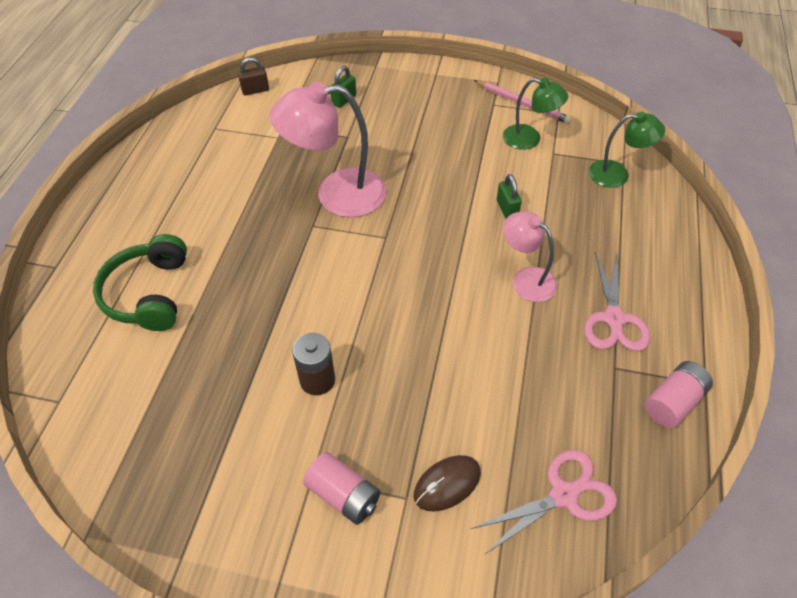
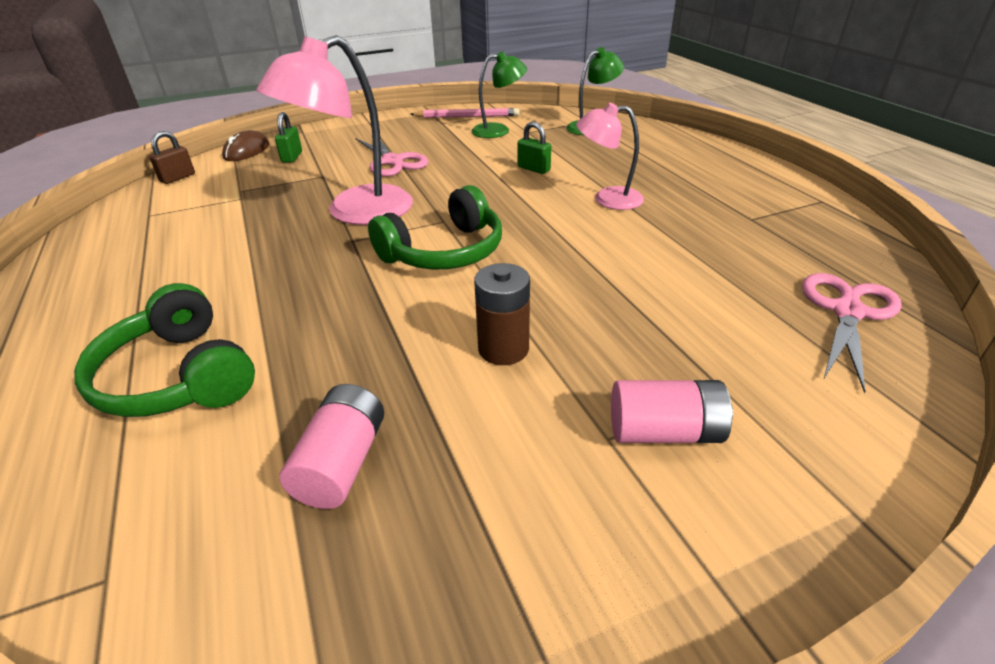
camera: 35 degrees left, 15 degrees down
(358, 271) = (444, 251): none -> green headphones
(447, 484) = (748, 360): brown mouse -> brown mouse (247, 151)
(614, 319) = (707, 194): pink scissors -> pink scissors (392, 161)
(673, 402) = (820, 219): pink battery -> pink battery (342, 463)

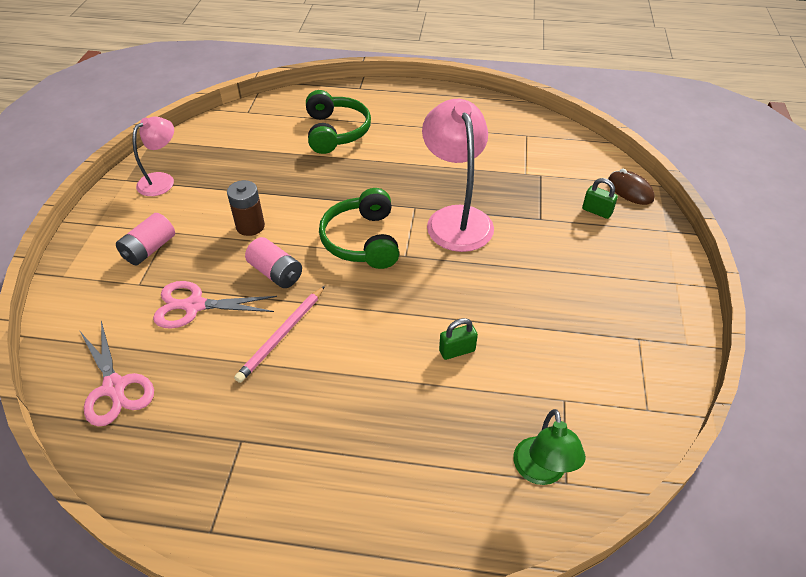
camera: 120 degrees right, 10 degrees up
(177, 178) = (588, 151): brown padlock -> none
(178, 376) = (336, 132): green headphones -> green headphones turned 90 degrees clockwise
(342, 463) = (238, 161): pink battery -> pink battery (276, 273)
(392, 161) = (544, 265): pink scissors -> pink scissors (195, 306)
(467, 116) = (651, 369): pink pencil -> pink pencil (282, 335)
(498, 130) = (582, 375): green lamp -> none
(607, 199) = (357, 366): pink lamp -> pink lamp (162, 180)

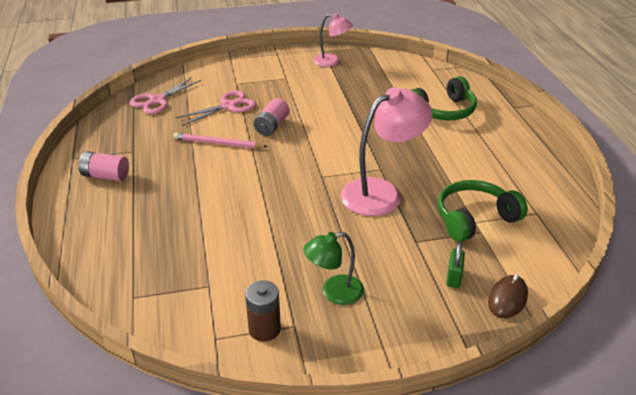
camera: 70 degrees right, 10 degrees down
(149, 249) = (267, 77): pink battery -> pink battery (105, 176)
(195, 306) = (228, 106): pink scissors -> pink scissors turned 75 degrees clockwise
(250, 226) = (310, 105): brown battery -> brown battery (264, 329)
(362, 240) = (325, 153): green headphones -> green headphones (474, 219)
(457, 351) = (236, 221): green padlock -> none
(541, 472) = (139, 282): green lamp -> green lamp (334, 292)

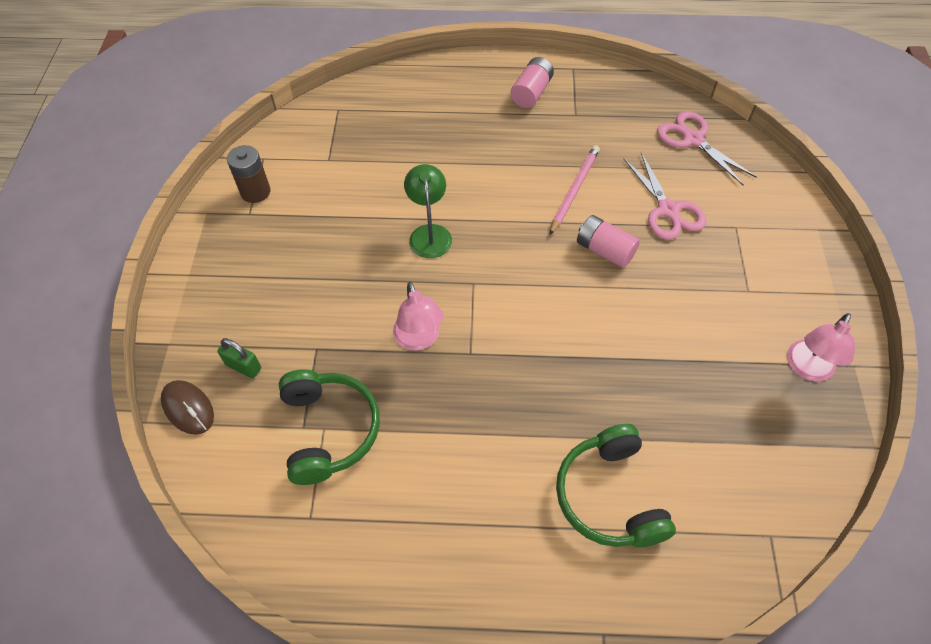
camera: 105 degrees right, 20 degrees up
(334, 292) = (274, 252): green lamp -> green lamp (429, 233)
(381, 192) = (419, 339): pink lamp -> pink lamp, size x0.58

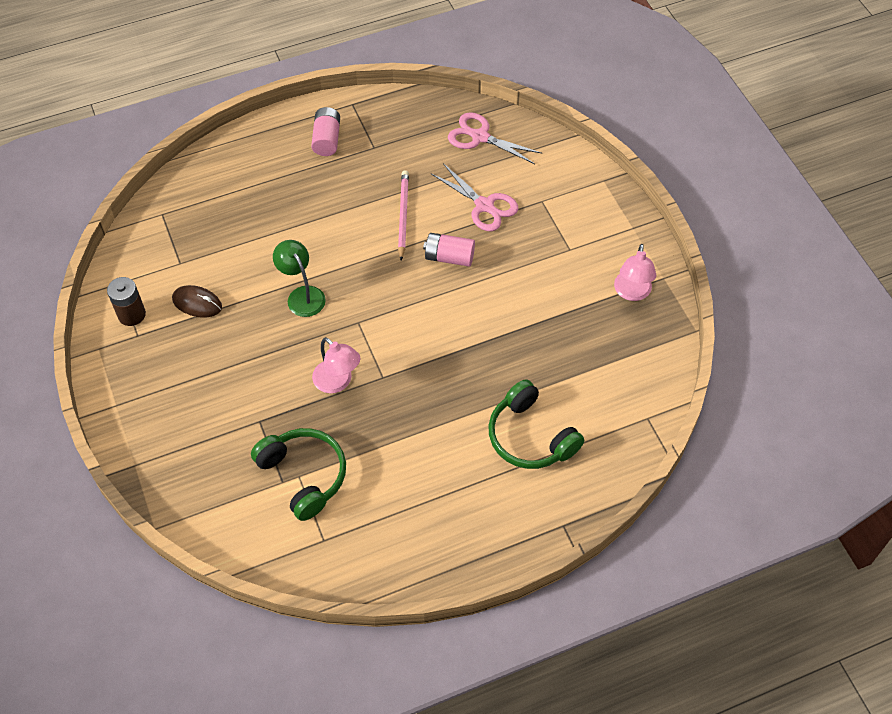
camera: 25 degrees left, 0 degrees up
(188, 408) = (183, 505): brown mouse -> brown mouse (197, 303)
(243, 366) = (208, 457): green padlock -> none

